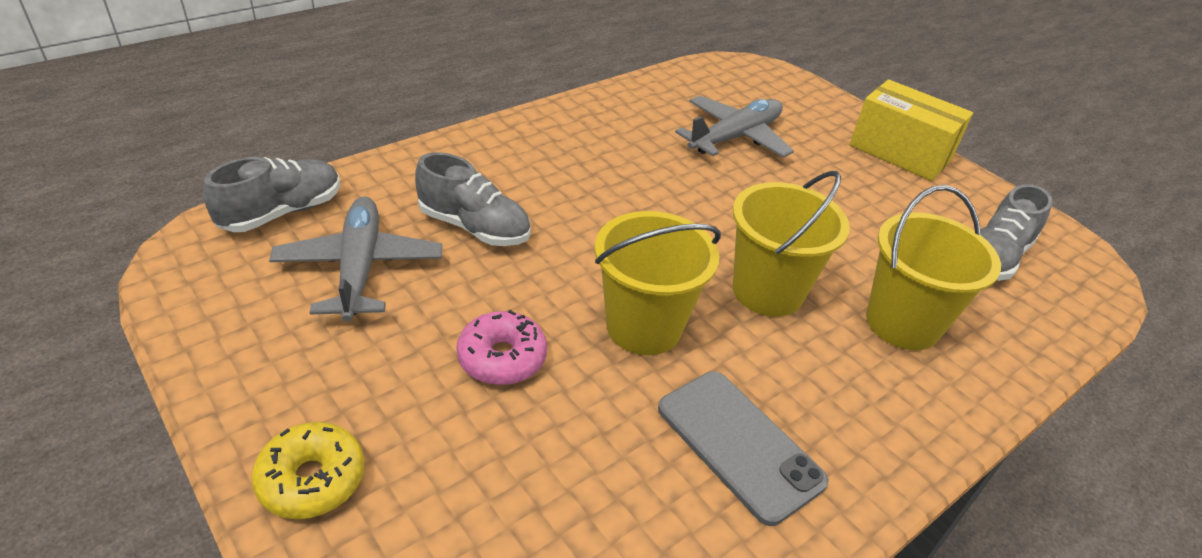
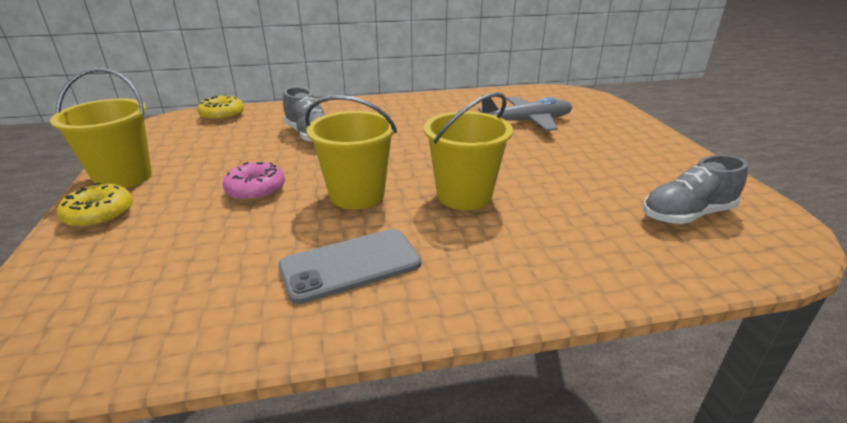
camera: 30 degrees right, 10 degrees down
(282, 212) = (222, 115): grey shoe -> yellow donut
(359, 267) = (231, 141): grey plane -> none
(739, 444) = (350, 265): grey phone -> grey phone turned 75 degrees clockwise
(900, 152) = (658, 146): yellow box -> none
(902, 323) = (556, 234): yellow bucket -> yellow bucket (123, 177)

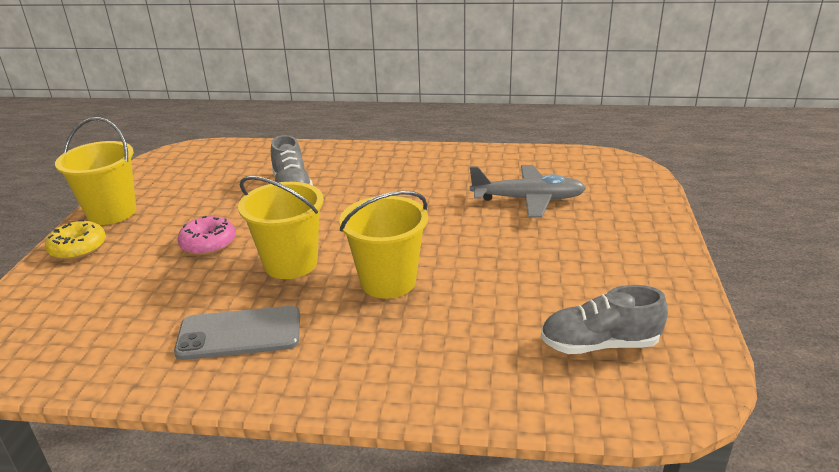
camera: 20 degrees right, 0 degrees up
(222, 115) = (227, 151): yellow donut -> none

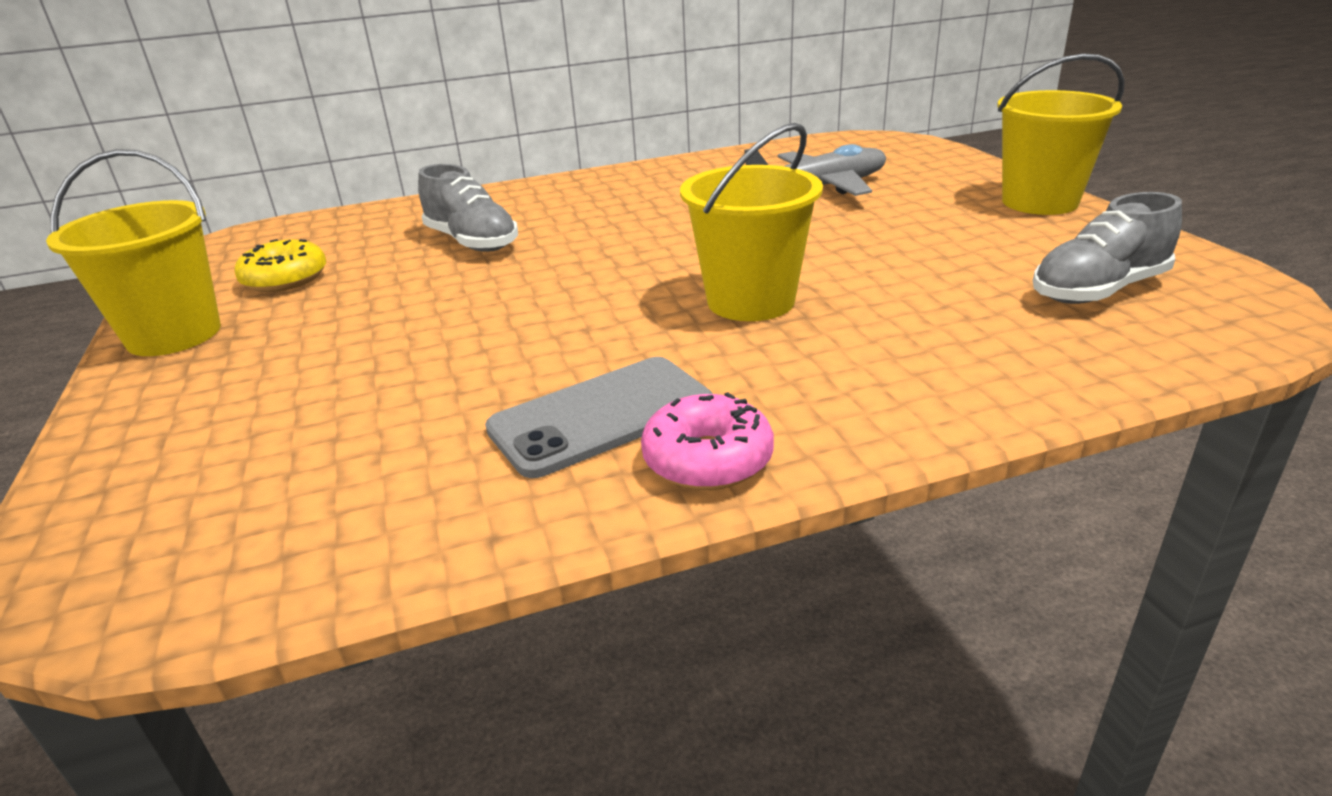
camera: 25 degrees left, 0 degrees up
(78, 248) = (155, 393): yellow donut -> yellow donut (285, 279)
(208, 244) = (408, 329): pink donut -> pink donut (707, 459)
(290, 263) = (578, 318): yellow bucket -> yellow bucket (1039, 202)

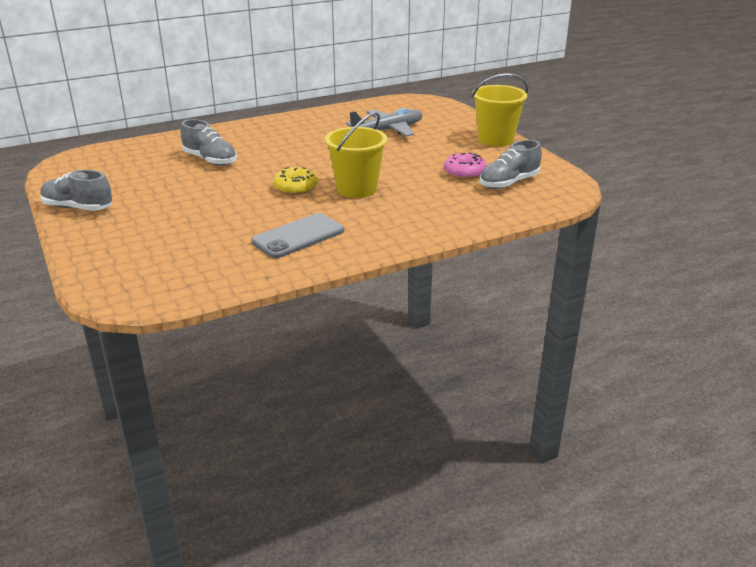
camera: 10 degrees left, 0 degrees up
(174, 335) = (78, 208): yellow bucket -> grey shoe
(285, 279) = (118, 180): yellow donut -> yellow donut (296, 188)
(707, 459) = (344, 250): pink donut -> pink donut (464, 173)

